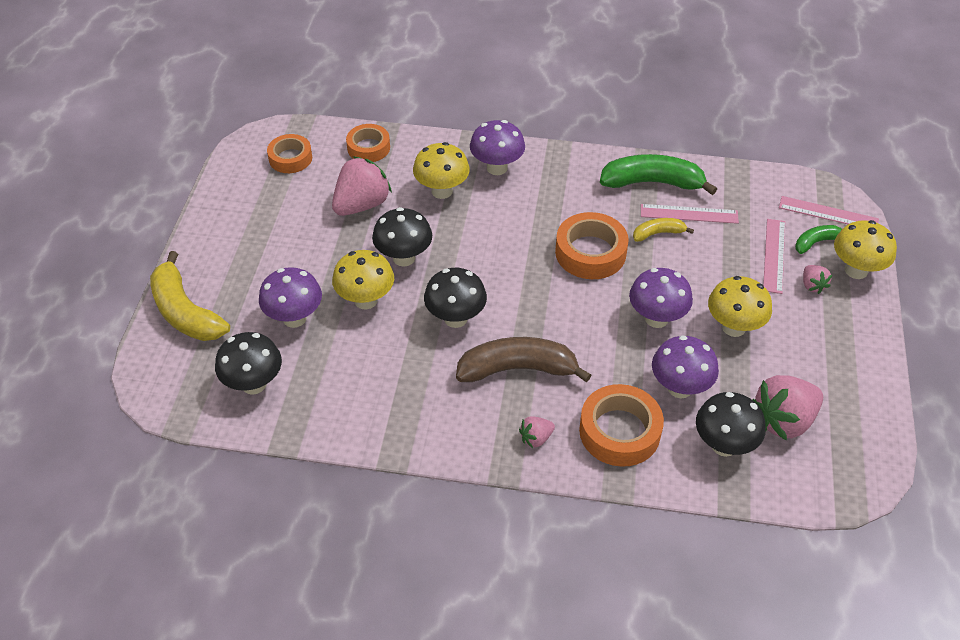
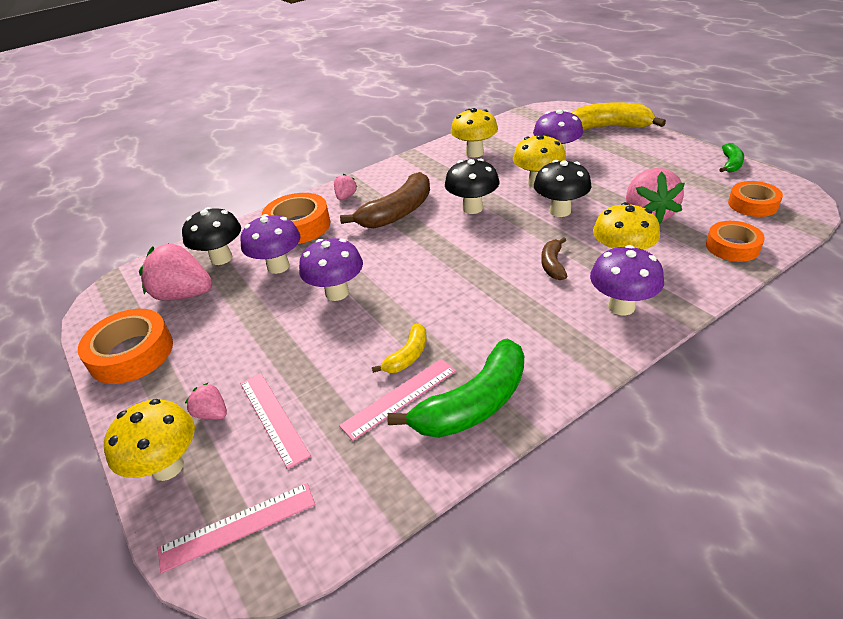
camera: 140 degrees right, 10 degrees down
(254, 384) = (521, 132): black mushroom -> none
(486, 221) = (552, 265): none -> brown banana
(590, 252) = (444, 300): orange tape -> orange tape (131, 353)
(733, 327) = (267, 327): yellow mushroom -> yellow mushroom (474, 153)
(783, 420) = (184, 295): pink strawberry -> pink strawberry turned 90 degrees counterclockwise
(816, 242) = (233, 469): green banana -> green banana (731, 164)

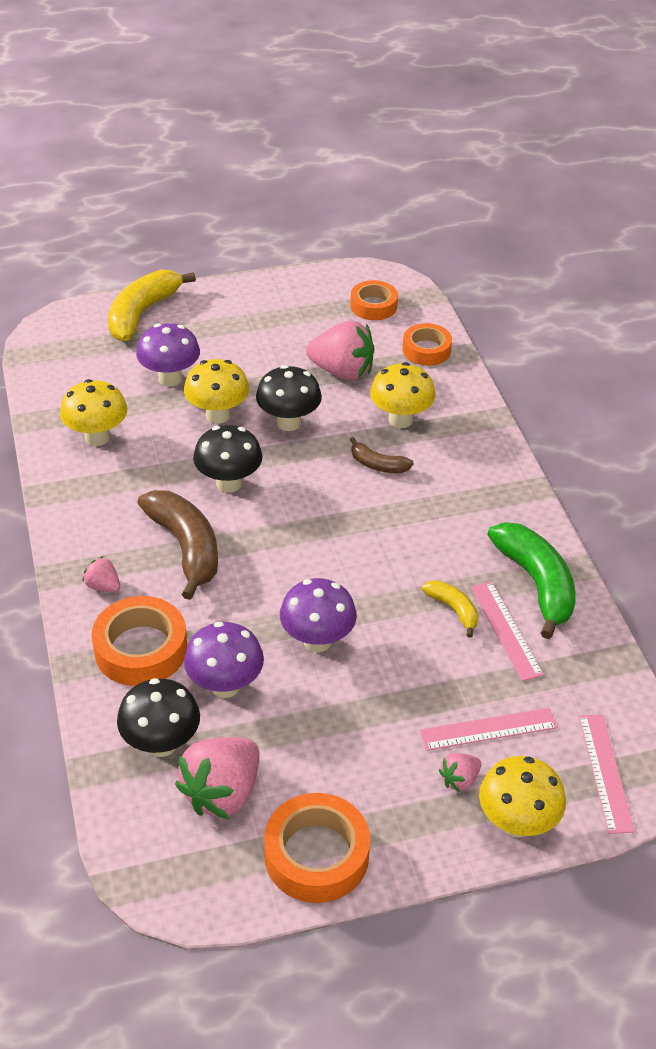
camera: 75 degrees left, 5 degrees up
(621, 306) = (465, 449): purple mushroom -> none
(731, 164) = (296, 280): green banana -> none

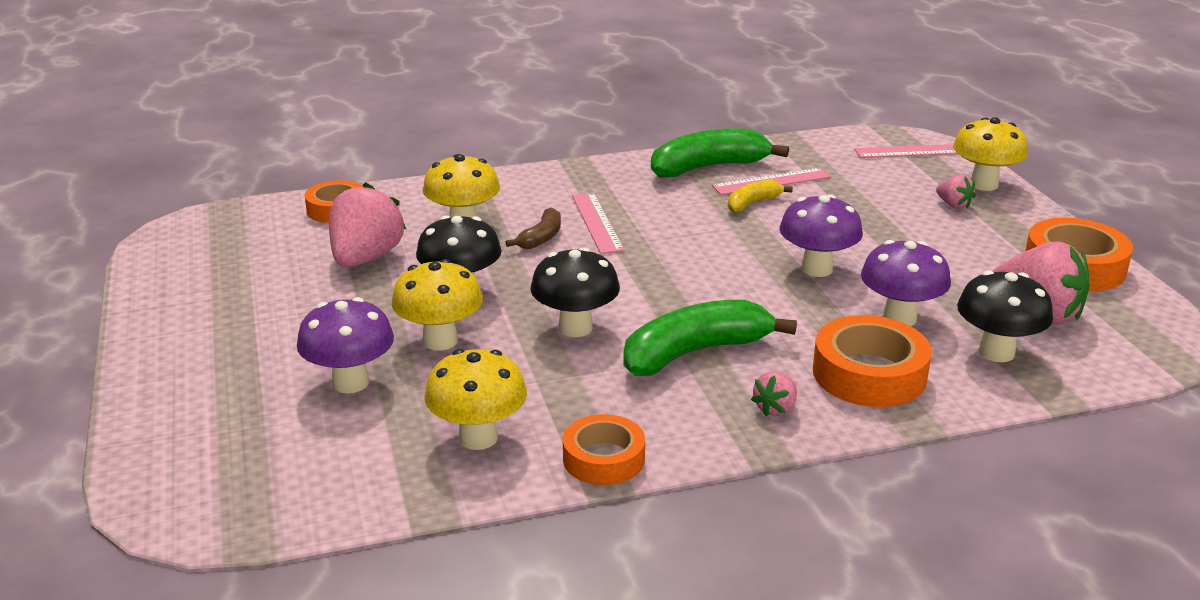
camera: 90 degrees left, 15 degrees down
(142, 313) = (175, 418): yellow banana -> none
(186, 547) = (694, 352): brown banana -> green banana
(373, 306) = (234, 239): orange tape -> orange tape (603, 459)
(488, 729) = (892, 192): pink ruler -> pink ruler (597, 222)

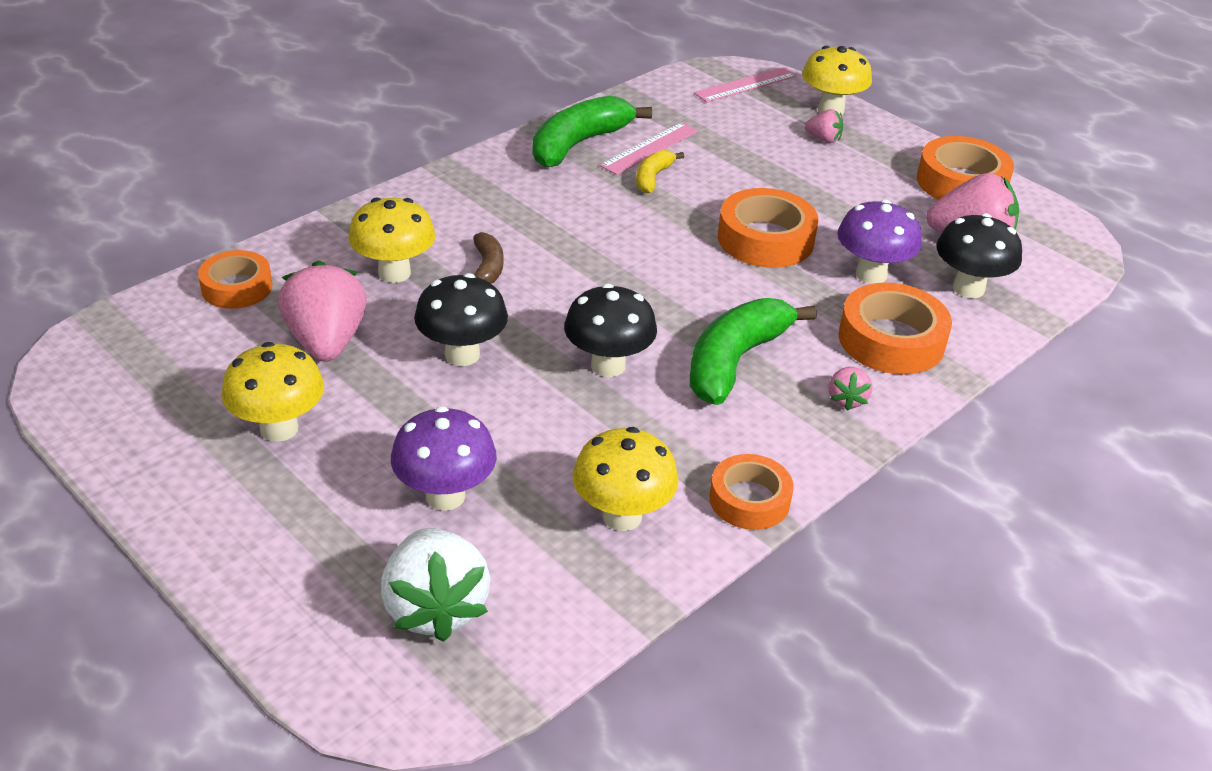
camera: 30 degrees left, 10 degrees up
(266, 455) = (435, 608): none -> white strawberry
(440, 341) = (492, 419): yellow mushroom -> yellow mushroom (279, 428)
(597, 222) = (527, 236): pink ruler -> none
(817, 269) = (765, 239): purple mushroom -> orange tape

